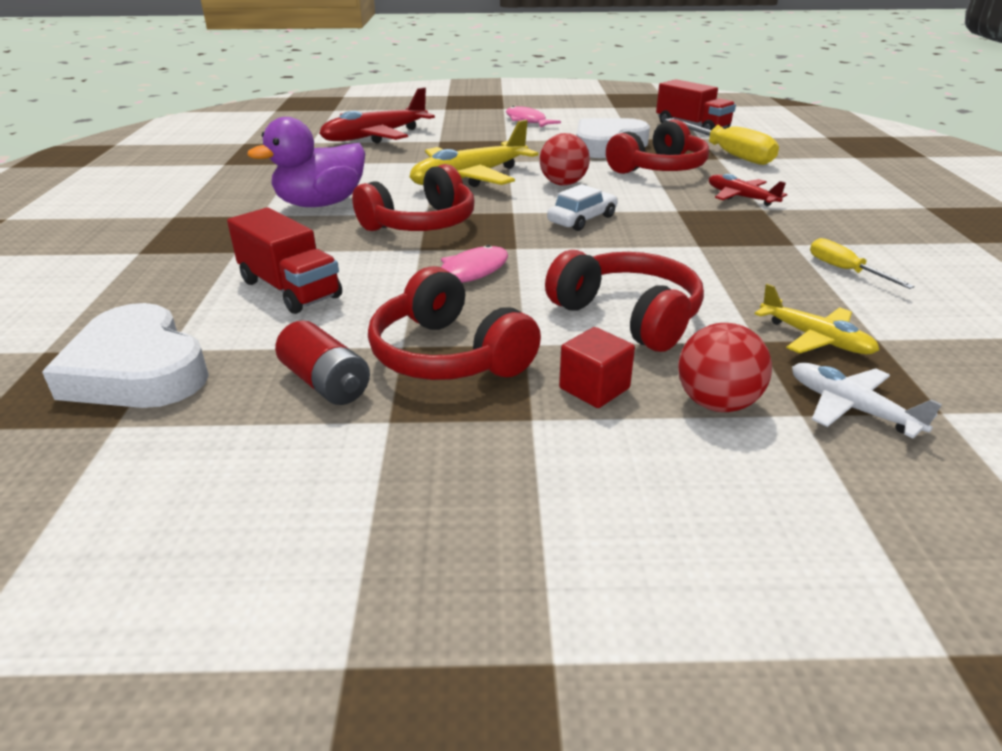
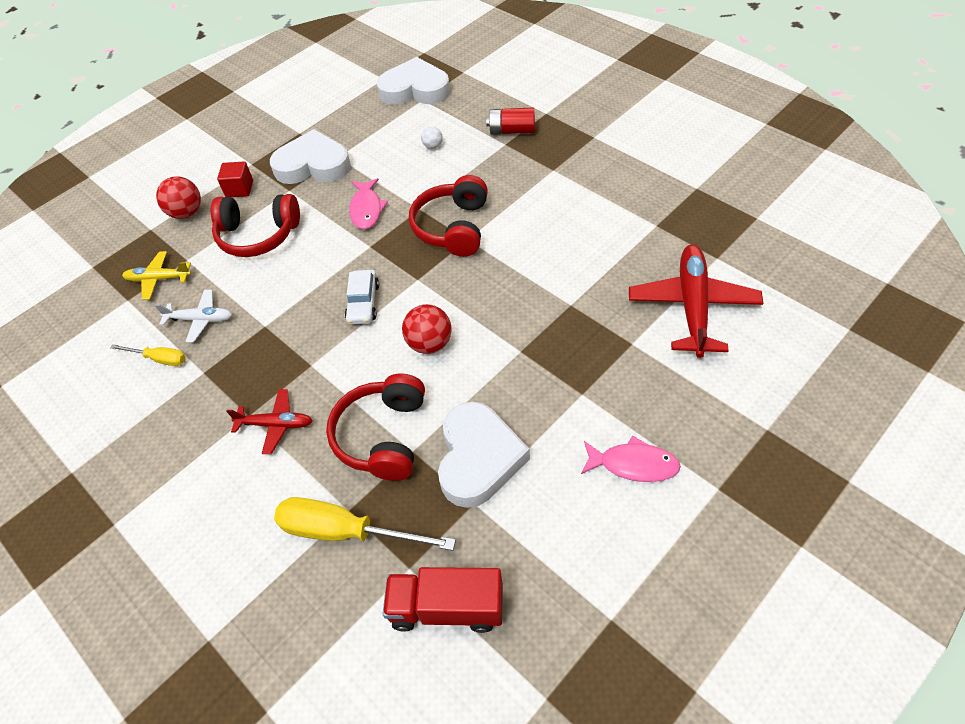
camera: 140 degrees right, 20 degrees up
(290, 289) = (433, 146): red truck -> white ball
(321, 204) = (542, 201): purple duck -> none
(326, 383) = (341, 128): red battery -> red battery (512, 131)
(448, 355) = (313, 165): red headphones -> white heart
(470, 178) = (506, 300): yellow plane -> none
(851, 408) = (131, 244): white plane -> white plane (200, 319)

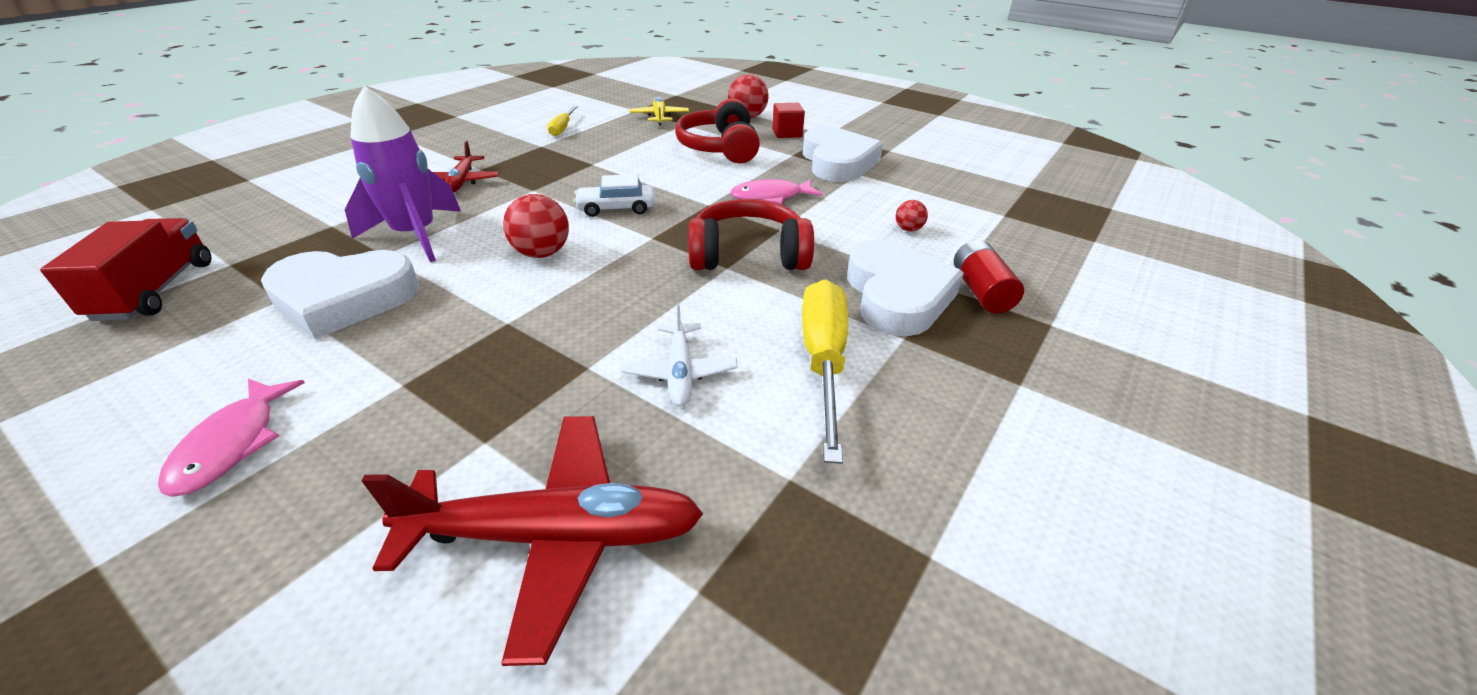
camera: 75 degrees right, 15 degrees down
(200, 319) = (606, 137): white plane -> white plane (680, 372)
(345, 531) = (306, 226): yellow screwdriver -> yellow screwdriver (823, 361)
(383, 436) = (415, 235): red headphones -> purple rocket
(415, 89) = (1021, 208): white heart -> white heart (897, 296)
(433, 146) = (908, 229): white ball -> red ball

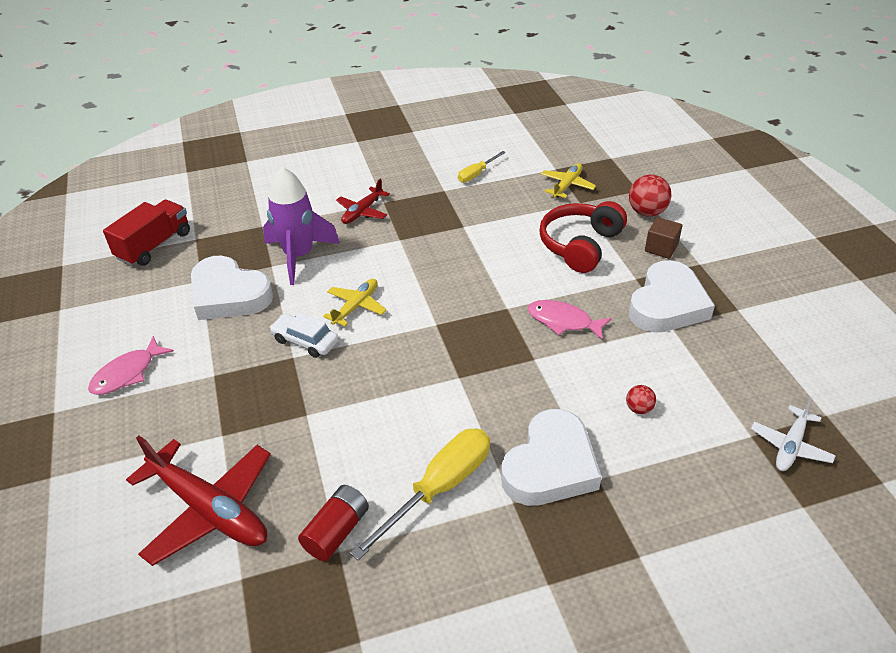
camera: 40 degrees right, 5 degrees up
(542, 253) = (356, 306): red ball -> yellow plane
(616, 208) = (438, 283): white car -> white car (305, 341)
(680, 372) = (350, 447): white plane -> white plane (790, 446)
(748, 255) = (484, 373): red headphones -> none
(787, 133) = (661, 248): red cube -> brown cube
(981, 291) = (621, 498): red battery -> red battery (336, 531)

